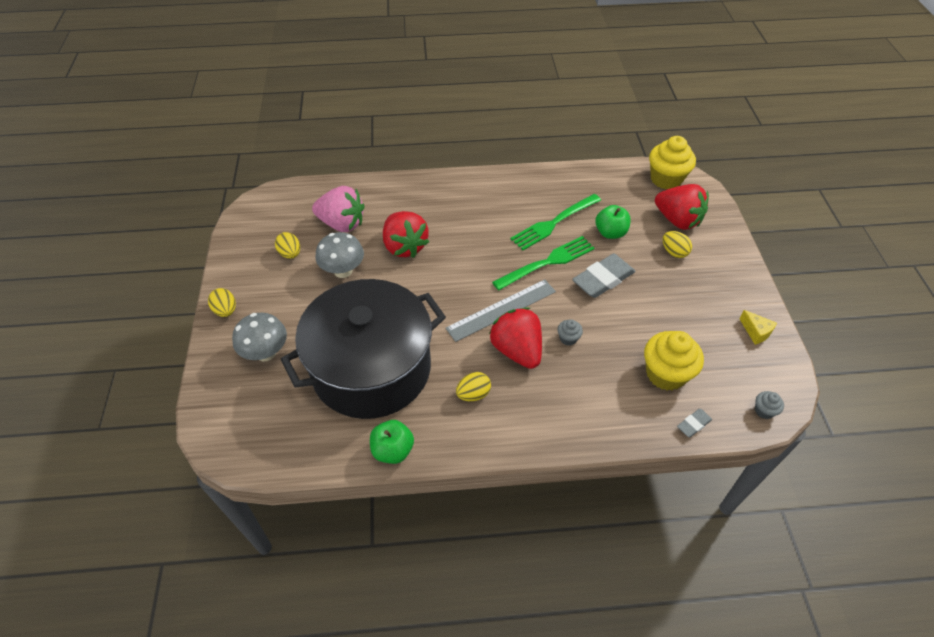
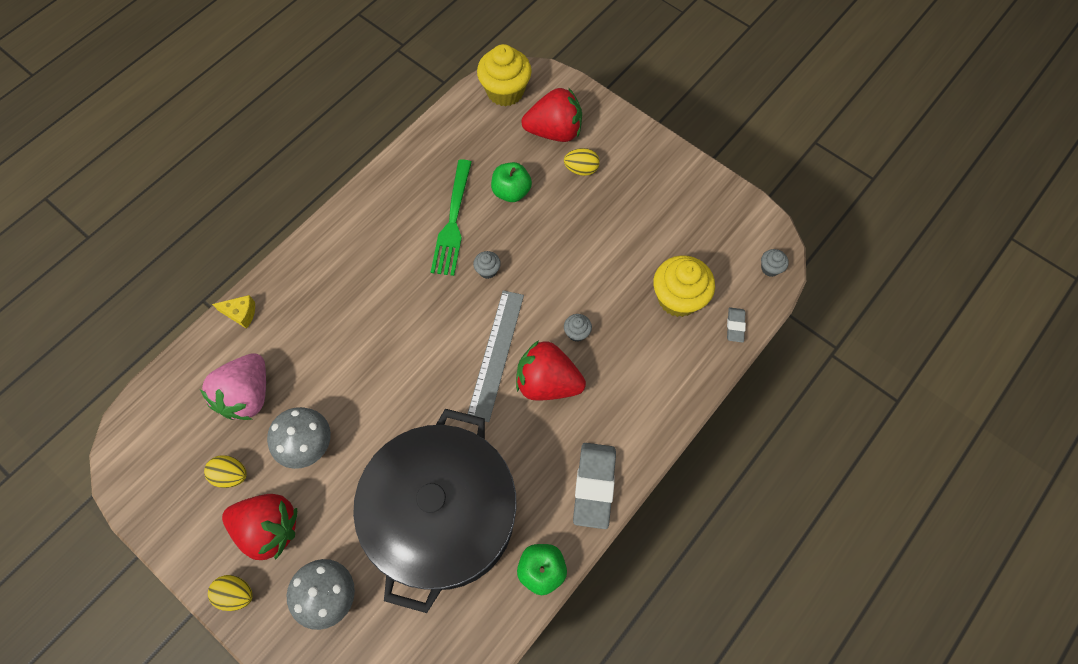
camera: 45 degrees left, 15 degrees up
(342, 224) = (247, 395): pink strawberry -> pink strawberry turned 135 degrees clockwise
(404, 246) = (340, 366): red strawberry -> red strawberry (269, 528)
(473, 394) = (553, 457): yellow egg -> none
(547, 262) = (487, 270): green fork -> grey cupcake
(603, 279) = (550, 247): grey eraser -> grey eraser (594, 486)
(756, 332) = (707, 198): yellow cheese -> yellow cheese (241, 314)

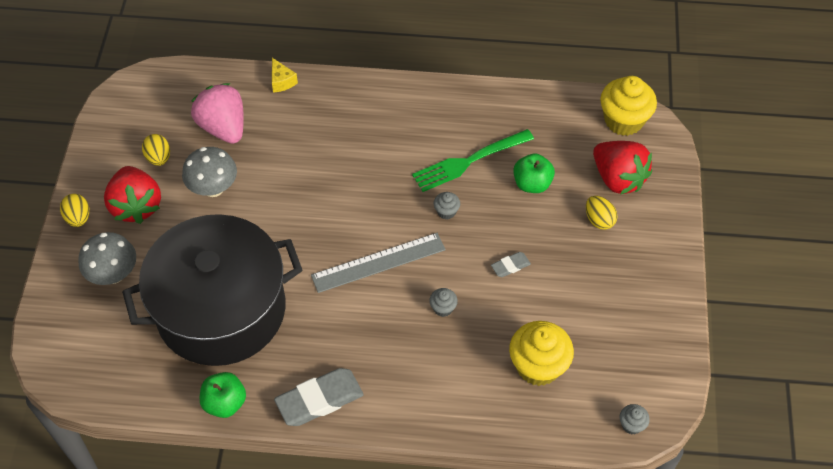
camera: 55 degrees right, 10 degrees down
(247, 395) = (223, 127): pink strawberry -> pink strawberry turned 75 degrees clockwise
(547, 382) = (382, 313): red strawberry -> none
(735, 326) = (549, 427): grey eraser -> grey eraser (510, 266)

